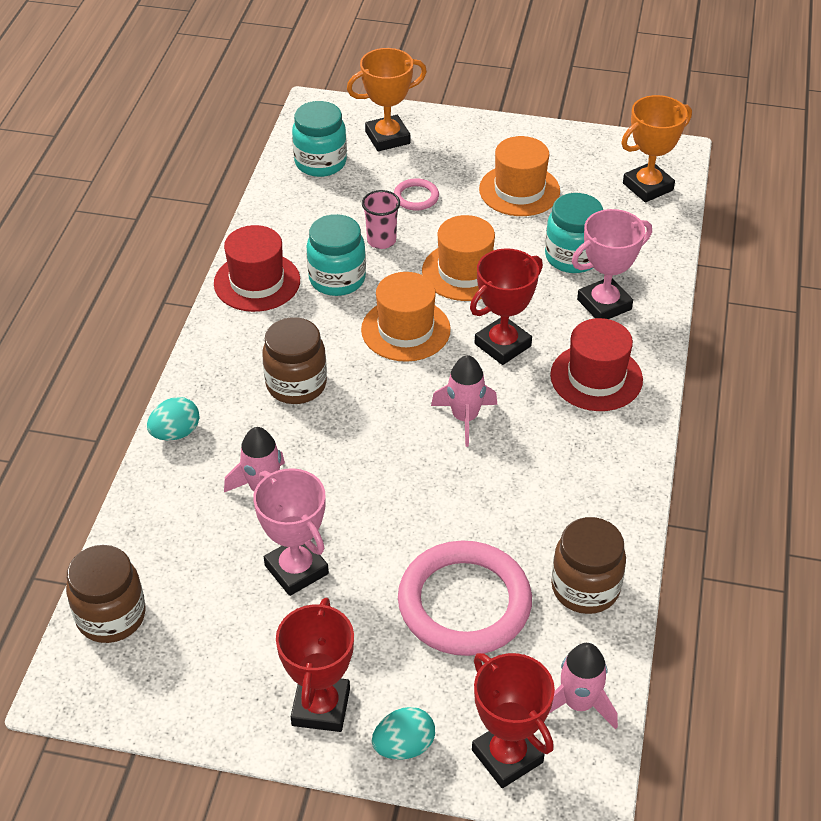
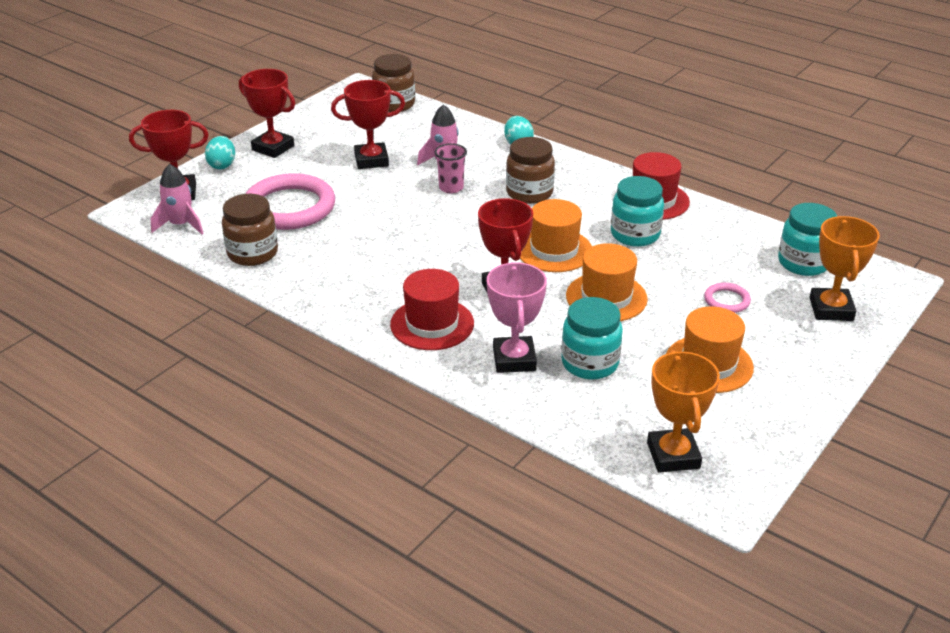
camera: 115 degrees right, 10 degrees down
(296, 569) = (371, 160): pink trophy -> red trophy
(381, 240) = (673, 267): pink cup -> pink cup (451, 188)
(465, 418) = (441, 250): pink rocket -> none

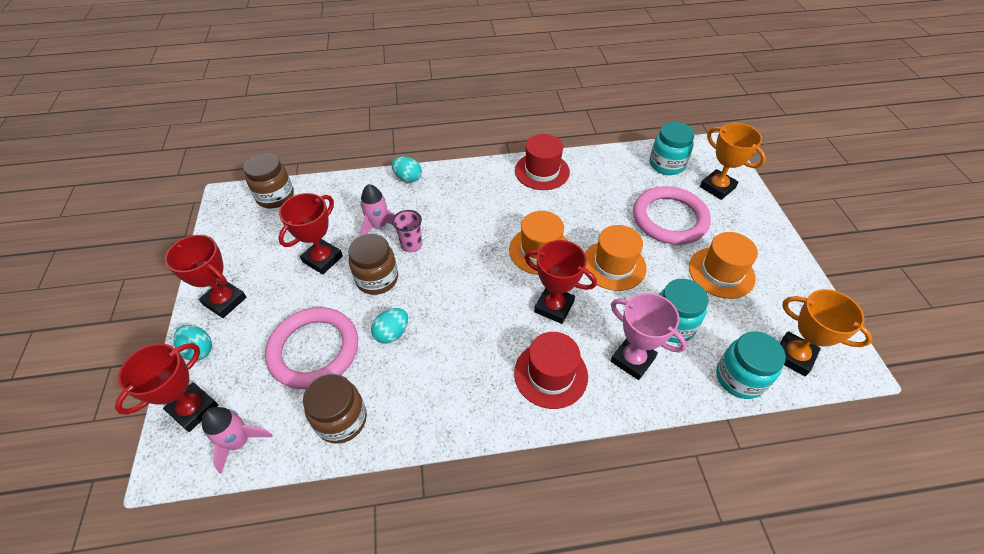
camera: 45 degrees left, 15 degrees up
(273, 148) = (225, 301): red trophy -> red trophy turned 45 degrees clockwise
(354, 230) = (392, 333): none -> turquoise egg
(529, 193) = (466, 214): brown jar -> brown jar (377, 279)
(635, 235) = (566, 204): turquoise jar -> turquoise jar (739, 378)
(726, 300) = (669, 218): pink ring -> pink ring, size x2.25

